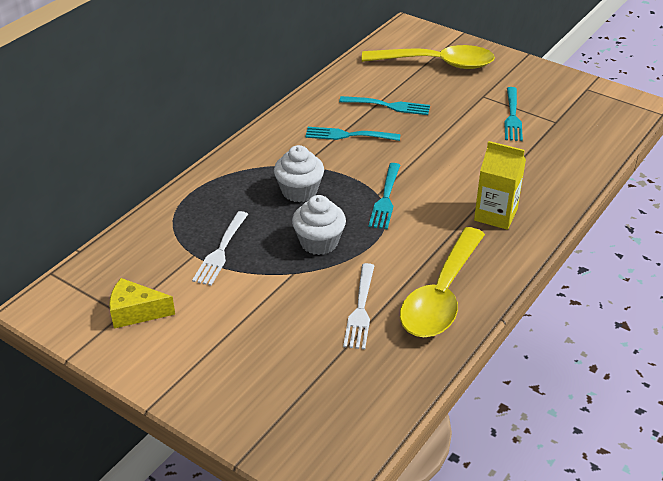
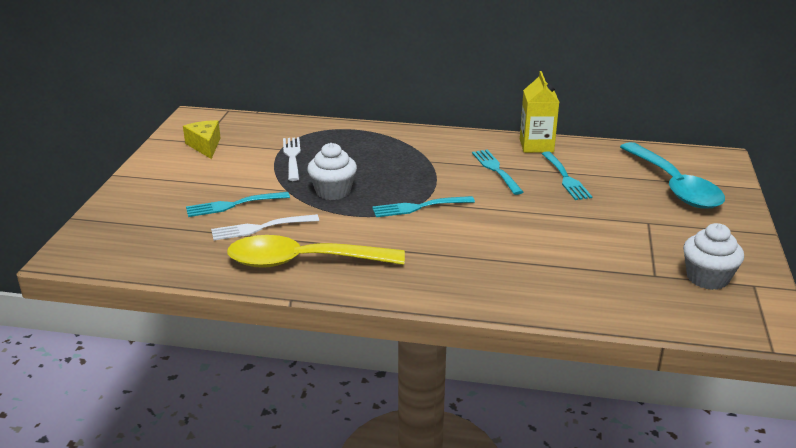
camera: 65 degrees right, 10 degrees down
(221, 251) = (292, 157): white fork -> white fork turned 90 degrees clockwise
(299, 191) = (393, 168): white cupcake -> white cupcake (707, 278)
(437, 63) = (674, 186): yellow spoon -> turquoise spoon
(495, 215) = (446, 268): yellow carton -> yellow carton (536, 146)
(512, 116) = (631, 246): turquoise fork -> turquoise fork (233, 205)

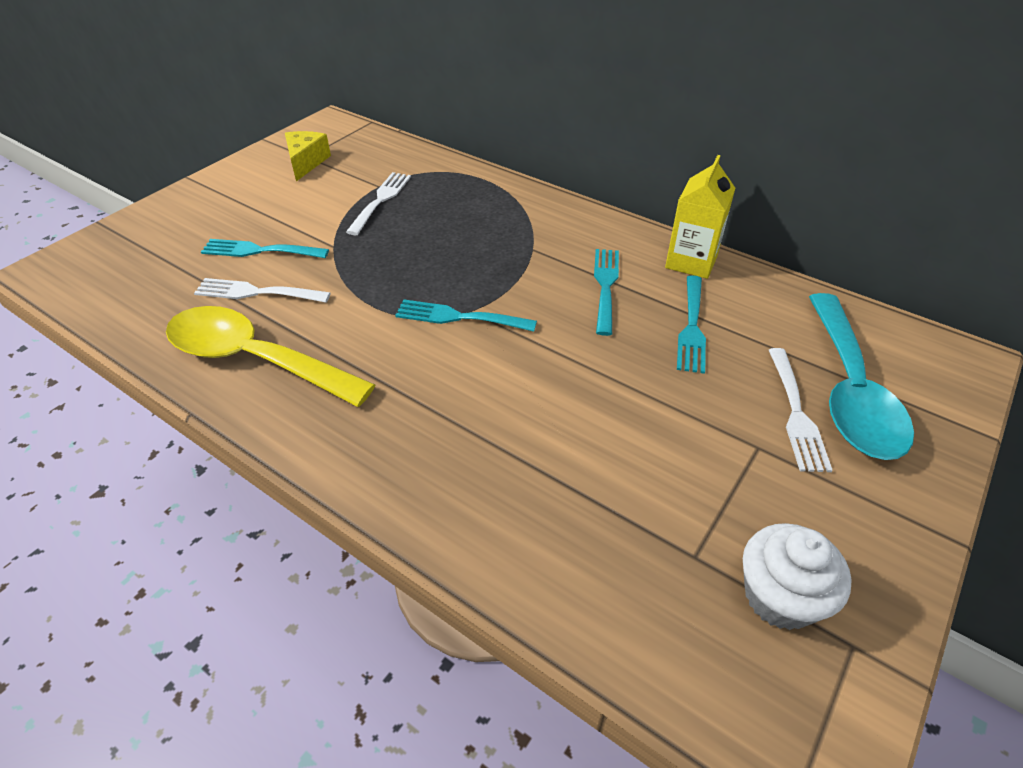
camera: 25 degrees right, 15 degrees up
(333, 191) = (381, 263): white cupcake -> none
(655, 203) = (796, 413): none -> white fork

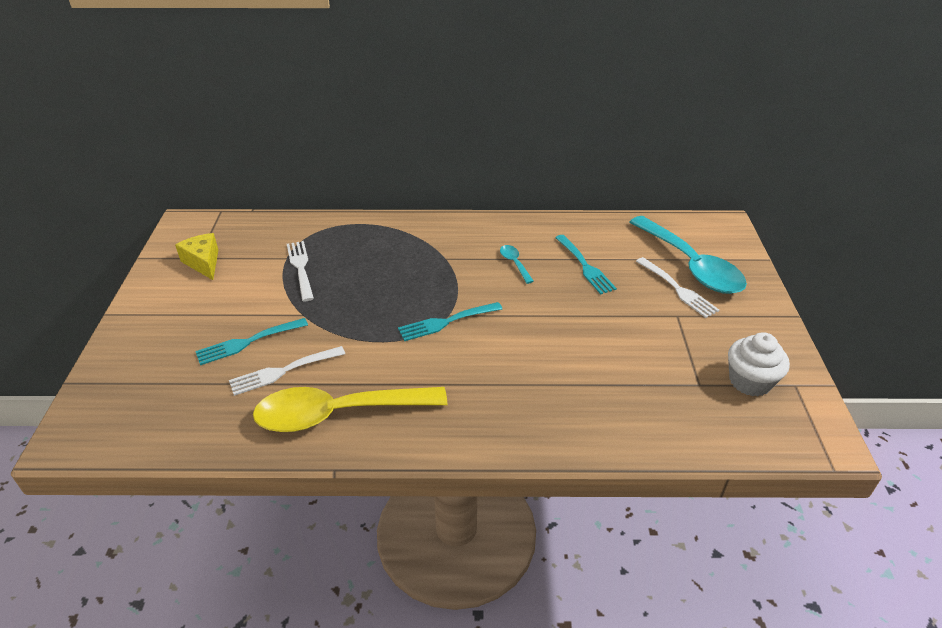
camera: 35 degrees left, 5 degrees down
(605, 286) = (514, 263): turquoise fork -> turquoise spoon
(691, 261) = (547, 227): yellow carton -> none

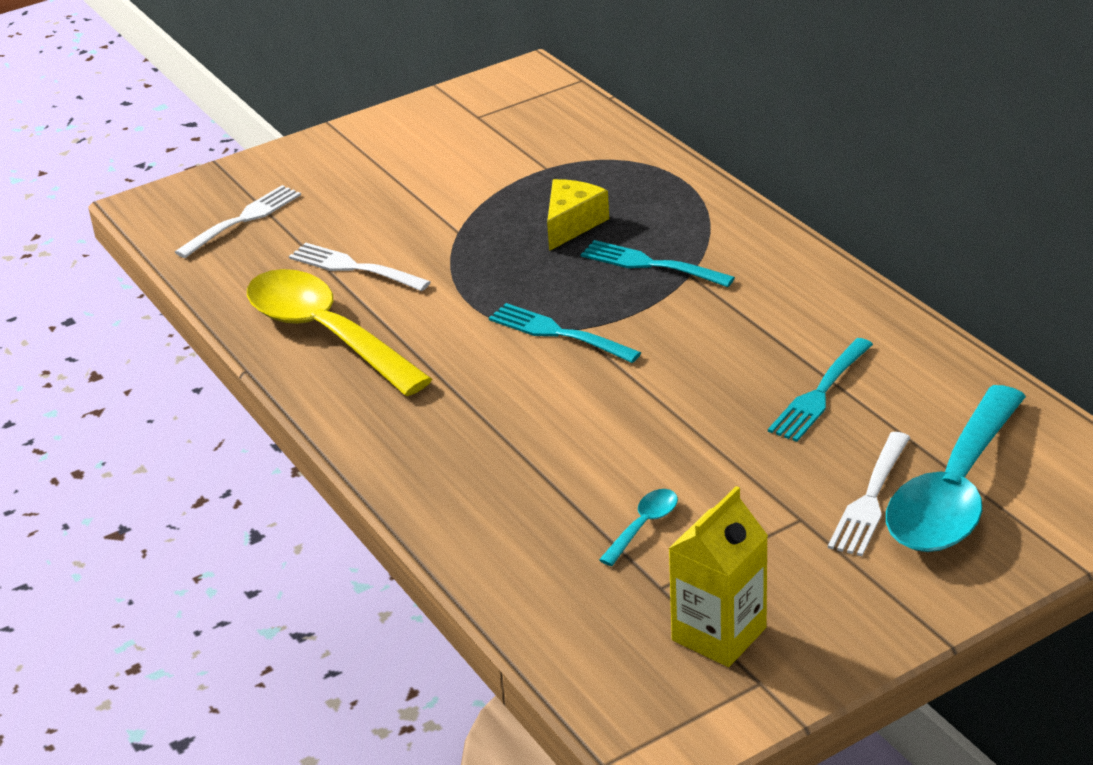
camera: 60 degrees right, 5 degrees down
(203, 262) = (473, 124): yellow cheese -> yellow cheese (572, 224)
(248, 342) = (375, 223): turquoise fork -> turquoise fork (650, 264)
(301, 268) = (539, 186): white fork -> white fork (243, 220)
(514, 263) = (749, 332): turquoise spoon -> turquoise spoon (643, 525)
(750, 381) = (719, 634): white cupcake -> yellow carton

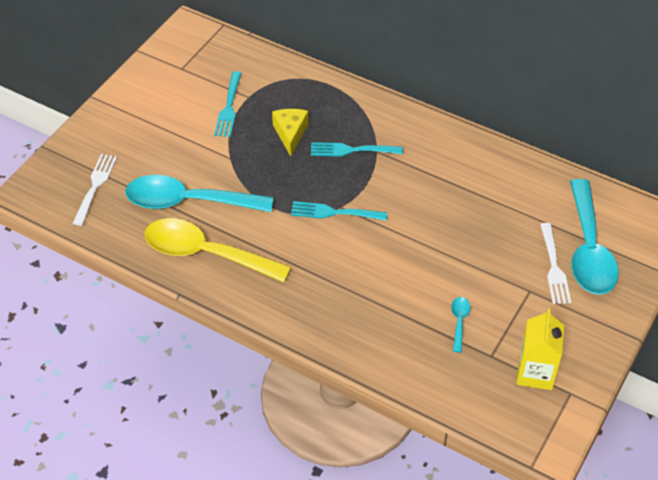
camera: 30 degrees left, 15 degrees up
(354, 267) = (188, 202): white fork -> turquoise spoon
(820, 393) = (491, 209): turquoise fork -> turquoise fork (229, 107)

